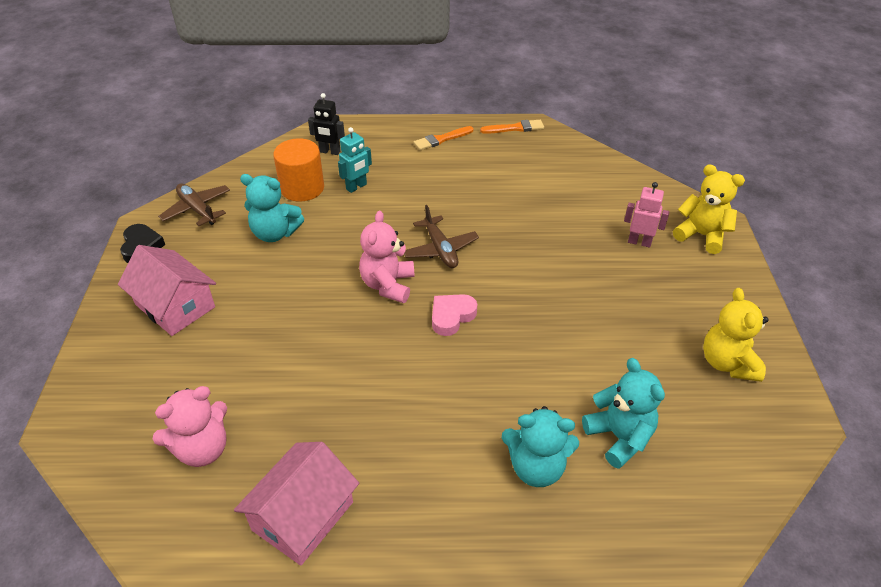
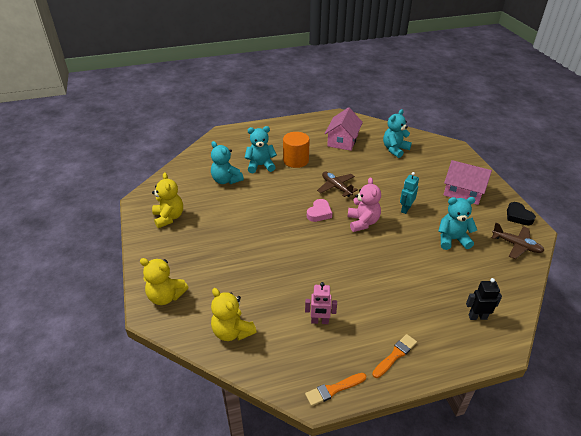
camera: 165 degrees right, 5 degrees down
(202, 449) = (395, 149): pink teddy bear -> turquoise teddy bear
(302, 188) = (466, 276): orange cylinder -> orange cylinder (296, 160)
(356, 187) = (430, 286): turquoise robot -> turquoise robot (405, 209)
(440, 249) = (344, 249): brown plane -> brown plane (336, 187)
(612, 186) = (232, 332): none -> yellow teddy bear
(639, 242) = (212, 281): pink robot -> pink robot (319, 321)

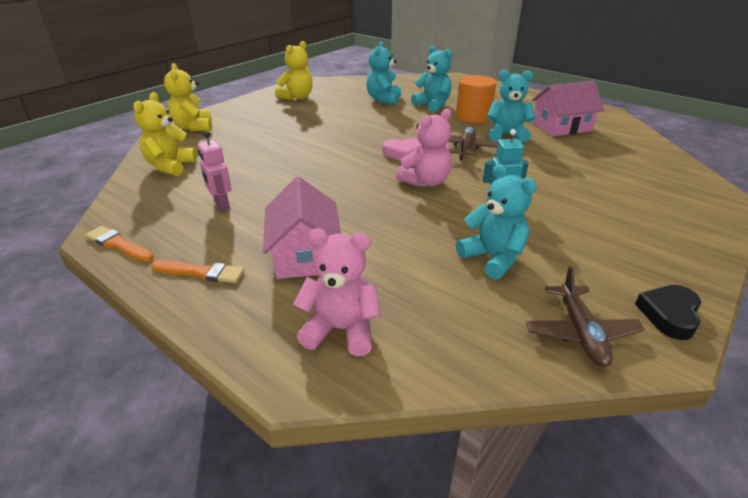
camera: 55 degrees right, 5 degrees down
(395, 149) = (615, 160): turquoise teddy bear -> turquoise teddy bear (506, 135)
(463, 192) = (627, 238): pink house -> pink house (305, 254)
(477, 317) = (341, 329): black robot -> pink teddy bear

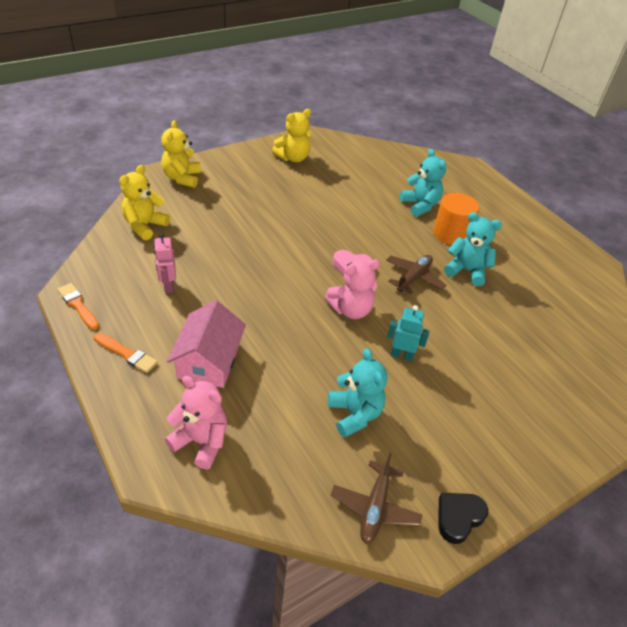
camera: 15 degrees right, 10 degrees up
(383, 99) = (375, 184): turquoise teddy bear -> none
(561, 127) = (532, 274): pink house -> none

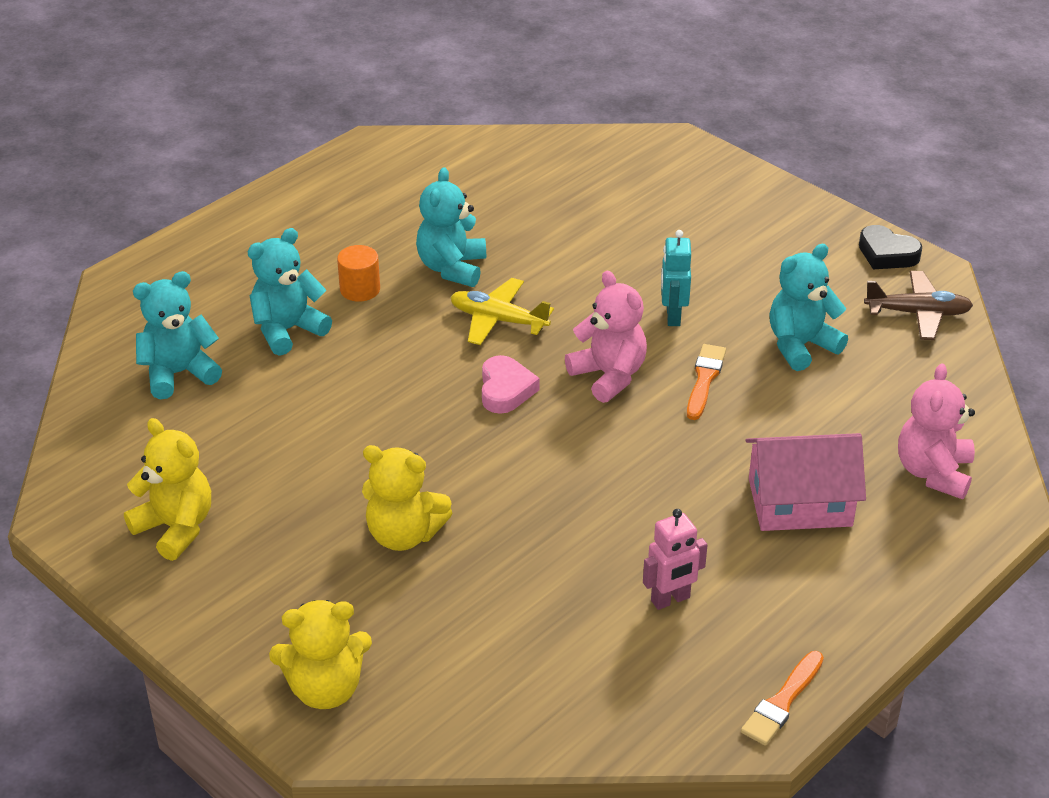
camera: 100 degrees left, 5 degrees down
(127, 354) = (843, 598): orange brush -> orange brush (704, 379)
(145, 226) = (521, 691): yellow teddy bear -> yellow teddy bear (404, 534)
(394, 171) = (179, 373): none -> turquoise teddy bear
(413, 278) = (498, 320): brown plane -> yellow plane
(451, 234) = (360, 289): orange cylinder -> orange cylinder, size x0.62

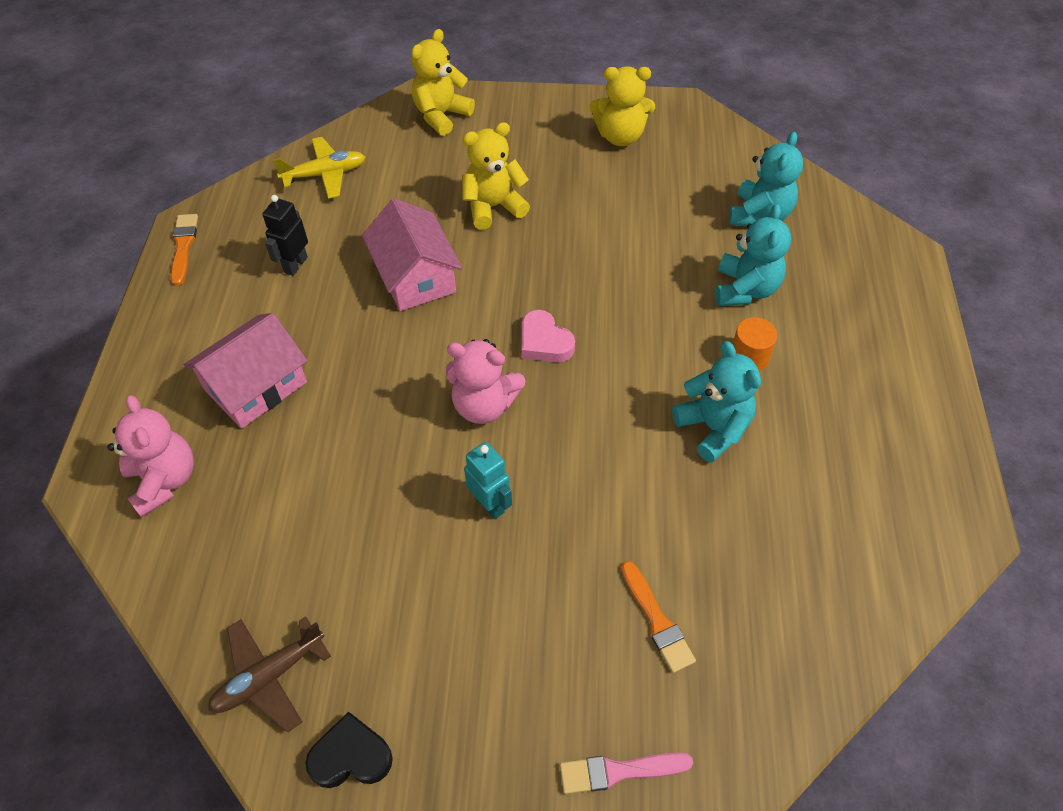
camera: 140 degrees right, 15 degrees up
(498, 320) = (618, 400): yellow plane -> yellow plane (325, 174)
(559, 512) = (415, 276): none -> pink house
(670, 599) = (295, 265): pink robot -> black robot
(704, 379) = (408, 452): orange brush -> orange brush (657, 620)
(725, 172) = (619, 771): none -> pink brush
(800, 345) = (355, 548): turquoise teddy bear -> none

